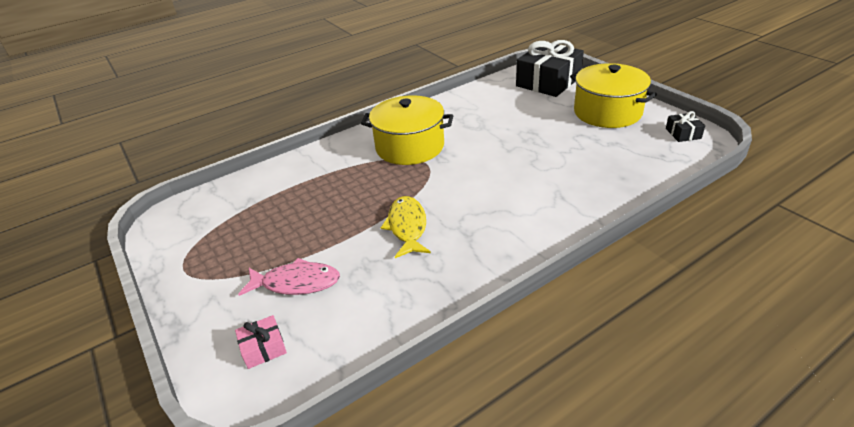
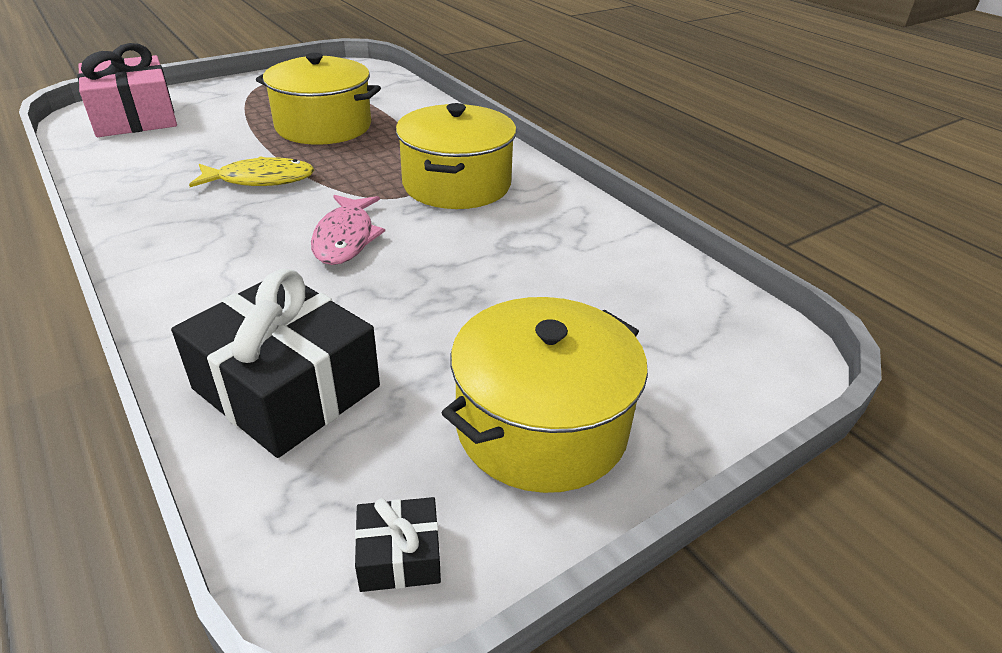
camera: 85 degrees right, 0 degrees up
(263, 348) = (134, 117): pink gift -> pink gift, size x2.26
(296, 283) = (210, 125): pink fish -> pink fish (345, 238)
(309, 215) = (323, 126): none -> yellow pot
(548, 82) = (709, 353): black gift -> black gift (286, 388)

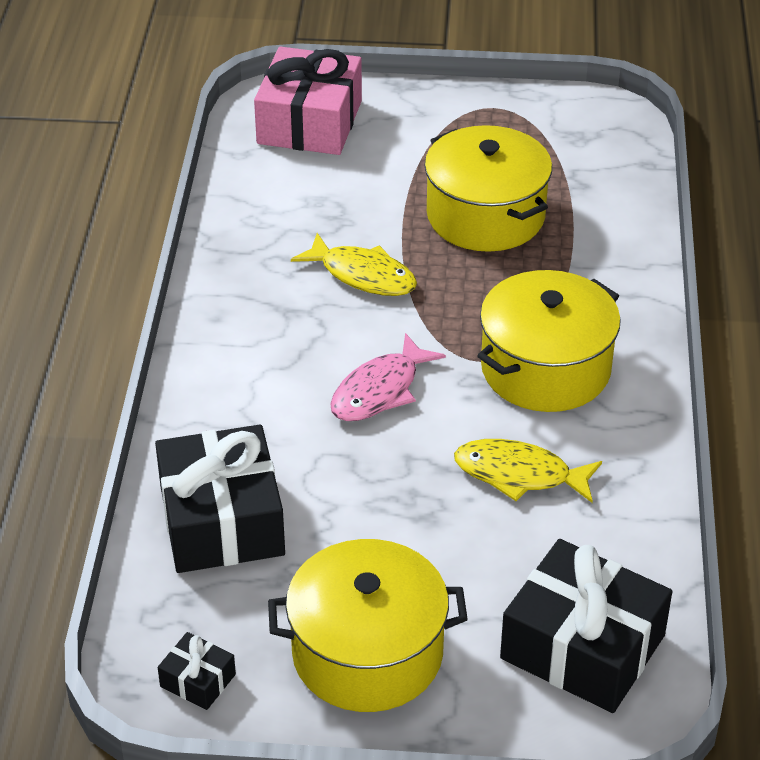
camera: 40 degrees right, 5 degrees up
(511, 246) = (519, 474): none -> yellow fish
(692, 330) = (582, 647): none -> black gift

